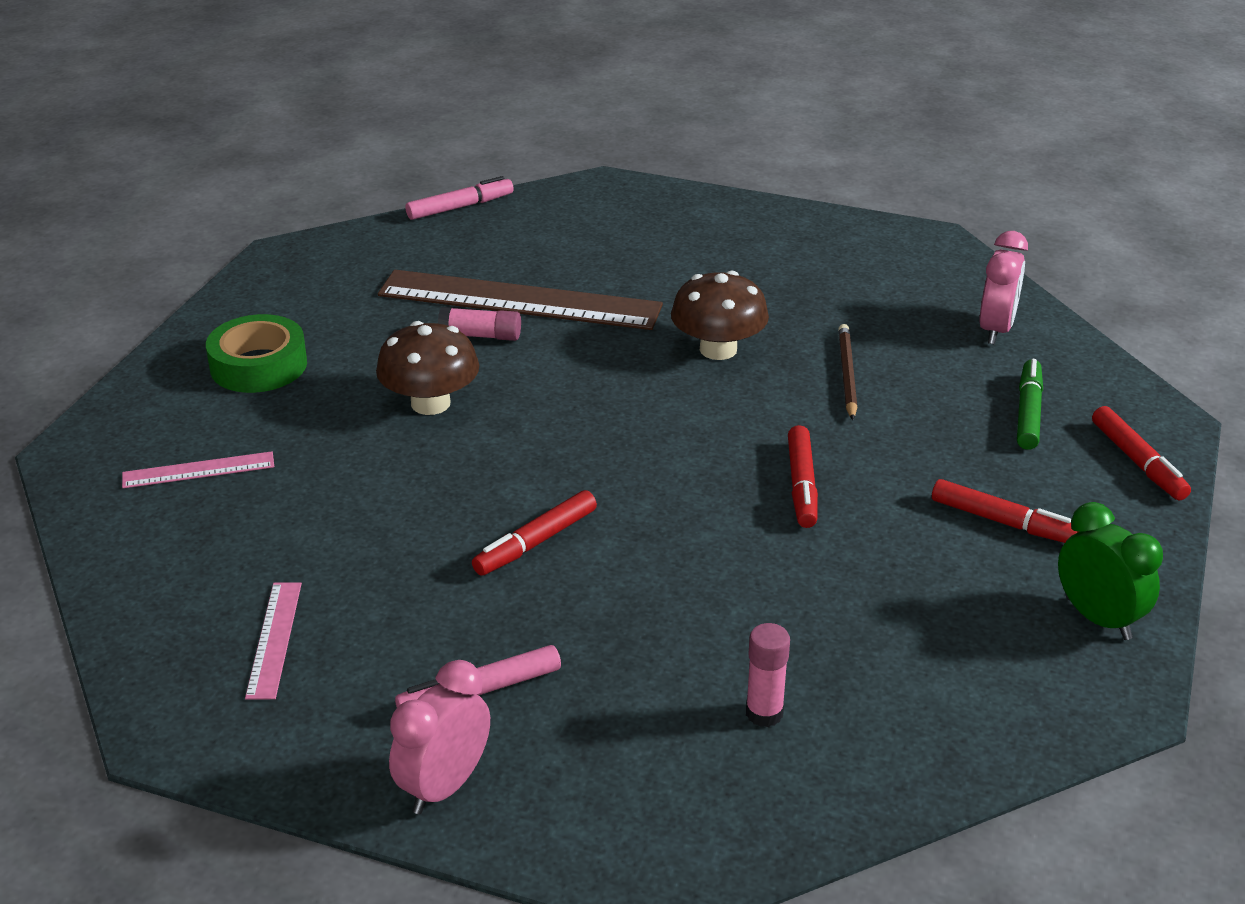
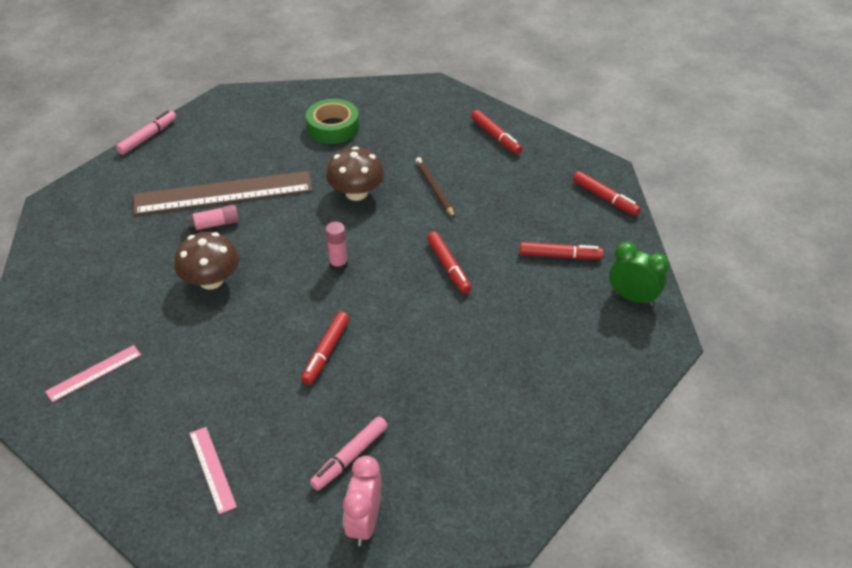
camera: 25 degrees left, 10 degrees up
(258, 365) = (87, 287): green tape -> green tape (333, 127)
(764, 713) = (504, 413): pink glue stick -> pink glue stick (338, 265)
(996, 330) = (496, 137): pink clock -> red marker
(1028, 412) = (538, 184): green marker -> none

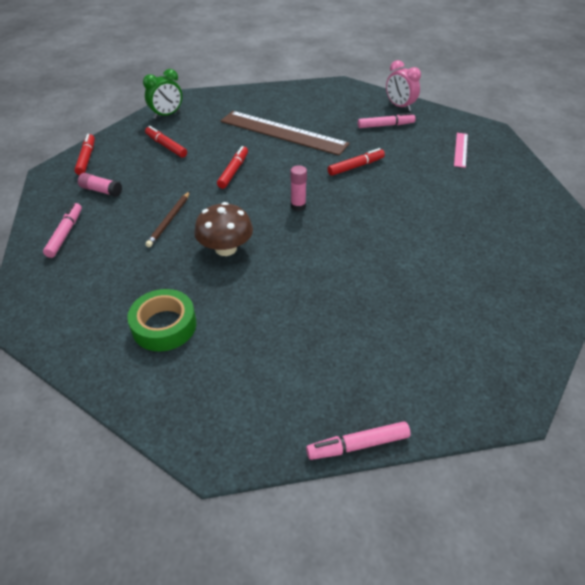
camera: 140 degrees left, 0 degrees up
(94, 373) = (515, 222): pink ruler -> none
(211, 280) = (396, 241): brown mushroom -> none
(214, 224) = (362, 285): pink glue stick -> pink glue stick (101, 190)
(223, 193) = (331, 311): brown ruler -> brown ruler (283, 132)
(364, 523) = (399, 106): pink clock -> pink clock turned 90 degrees clockwise
(496, 137) = (65, 234): red marker -> pink marker
(632, 297) = (167, 115): green clock -> green clock turned 105 degrees counterclockwise

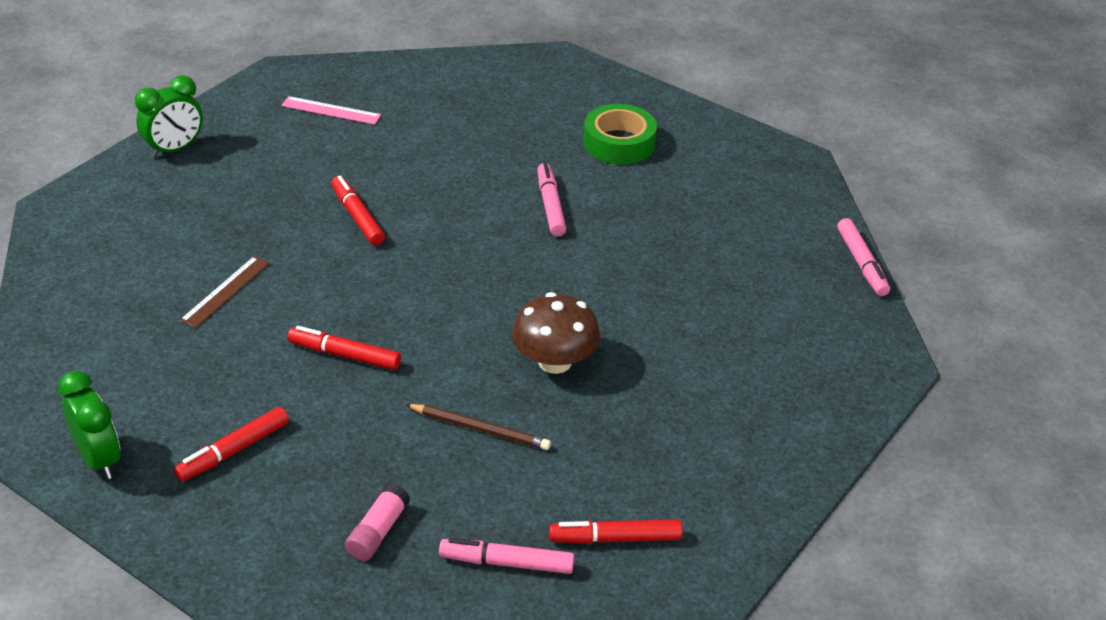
camera: 90 degrees left, 5 degrees down
(86, 158) = (253, 574): red marker -> red marker (615, 539)
(164, 326) = (713, 418): green tape -> green tape (619, 143)
(283, 132) = (225, 291): brown ruler -> brown ruler, size x0.45
(298, 206) = (456, 284): pink glue stick -> none
(385, 125) = (236, 172): pink marker -> pink marker (550, 206)
(399, 106) = (174, 149): pink clock -> green clock

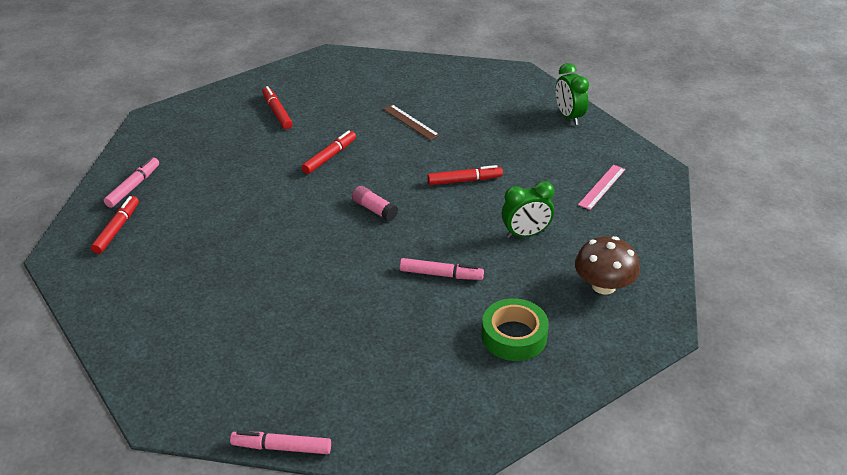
camera: 110 degrees right, 0 degrees up
(99, 459) = (298, 74): green clock -> green clock (525, 234)
(378, 532) = (188, 149): pink glue stick -> pink glue stick (374, 209)
(480, 429) = (235, 196): brown pencil -> none
(554, 361) = (273, 238): brown mushroom -> brown mushroom (603, 285)

